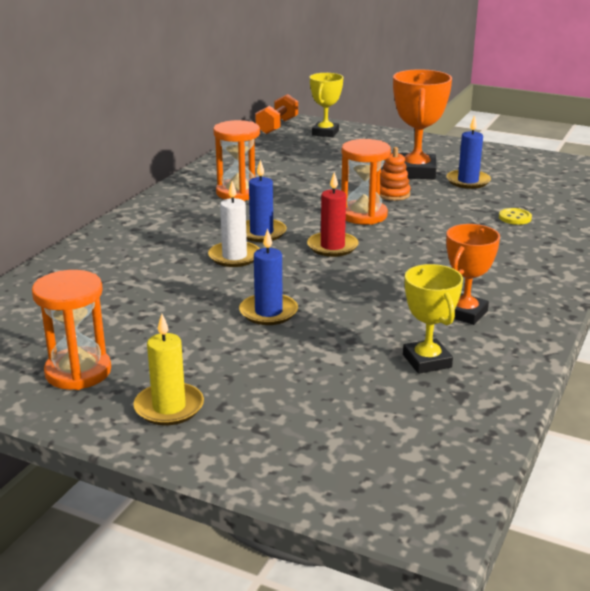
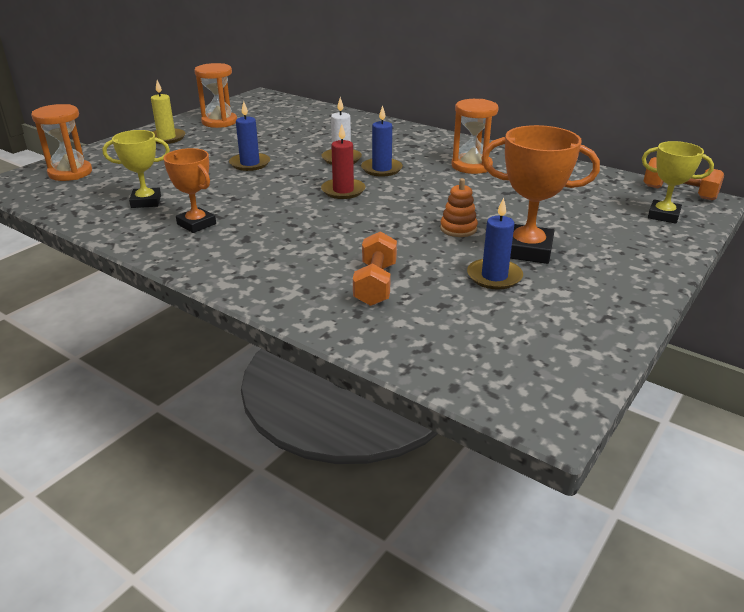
camera: 100 degrees right, 5 degrees up
(363, 215) = (406, 209): orange hourglass -> orange hourglass (70, 173)
(515, 218) = (375, 284): yellow button -> orange dumbbell

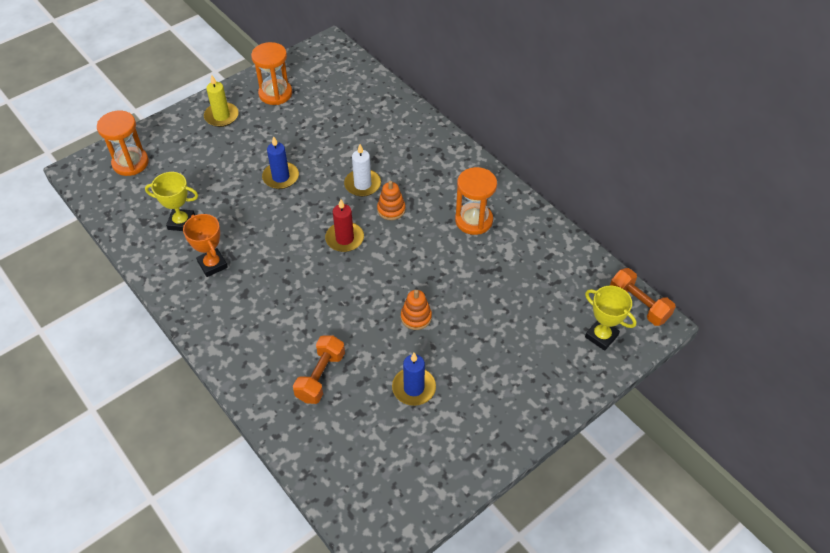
camera: 15 degrees right, 20 degrees up
(381, 169) = (391, 209): blue candle -> orange stacking toy
(527, 250) = (457, 359): orange trophy -> none

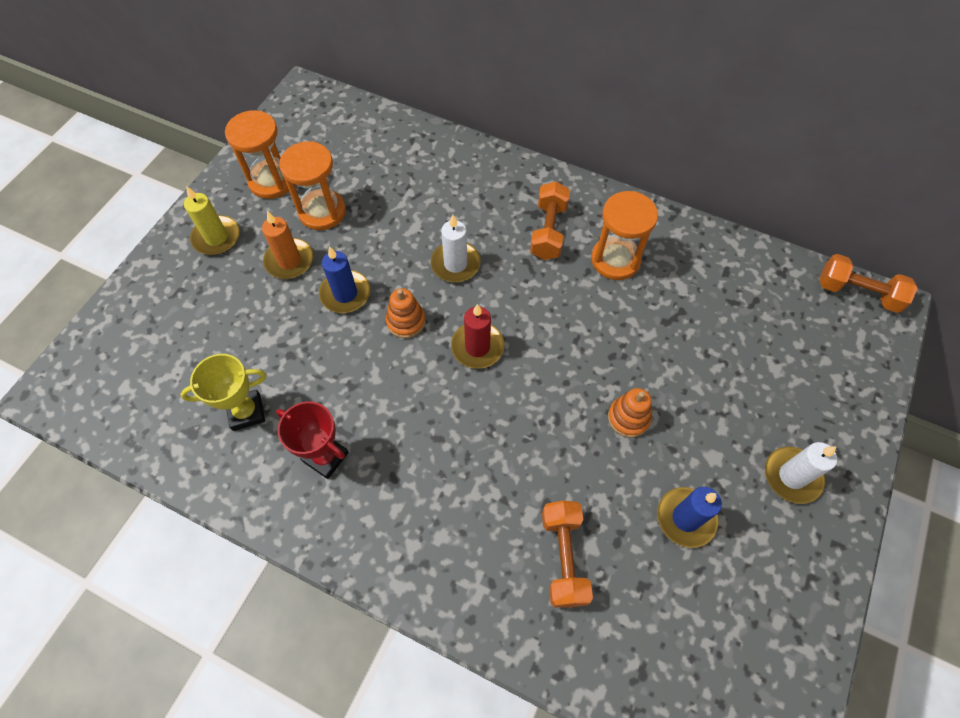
camera: 25 degrees left, 10 degrees up
(130, 163) = (123, 352): orange hourglass -> orange hourglass (322, 211)
(212, 265) = (325, 457): orange trophy -> red trophy
(258, 145) = (289, 261): none -> orange candle
(391, 209) = (510, 284): orange stacking toy -> orange stacking toy (406, 321)
(439, 186) = (548, 231): none -> orange dumbbell
(504, 394) = (792, 476): none -> white candle
(601, 336) = (845, 350): yellow trophy -> none

